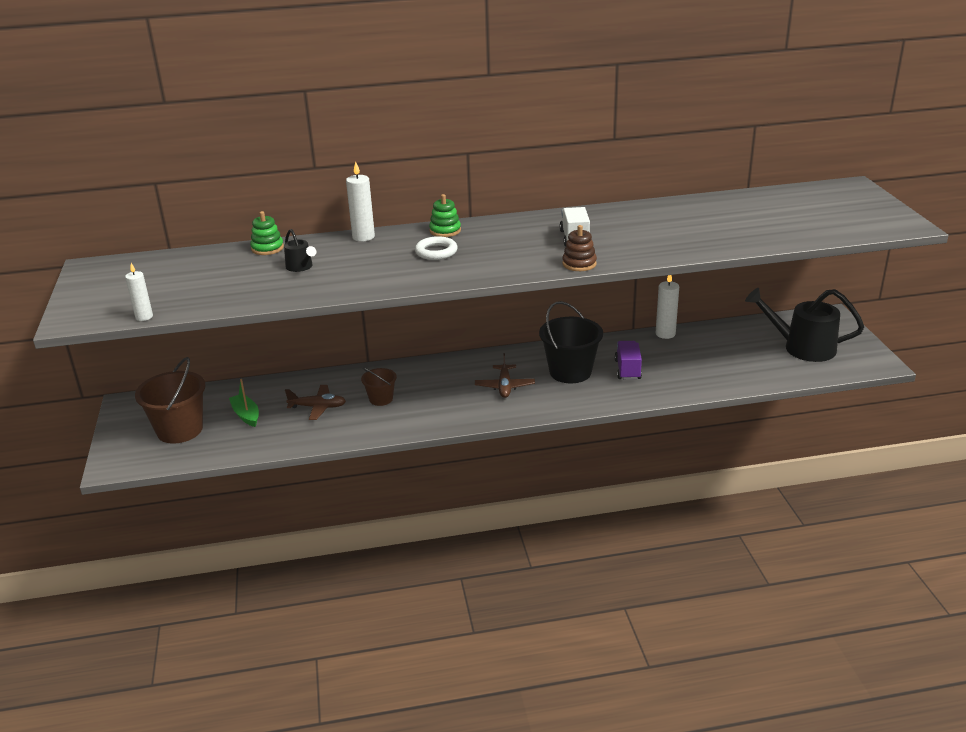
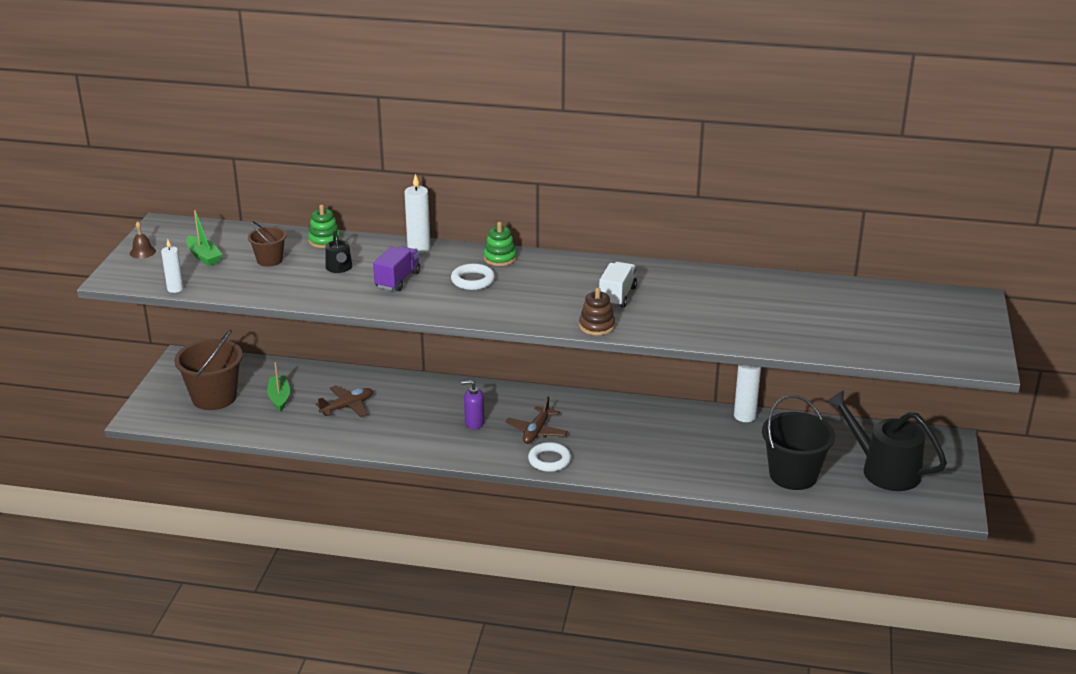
camera: 20 degrees right, 0 degrees up
(84, 293) = (142, 252): none -> brown bell
(154, 284) = (204, 256): none -> green boat
(318, 407) = (347, 407): brown plane -> brown plane turned 60 degrees counterclockwise
(381, 399) = (410, 413): brown bucket -> brown bucket (269, 260)
(445, 393) = (474, 423): none -> purple soap dispenser
(533, 407) = (549, 460): none -> white ring
(570, 372) = (613, 433): black bucket -> black bucket (793, 475)
(627, 370) = (673, 446): purple truck -> purple truck (397, 280)

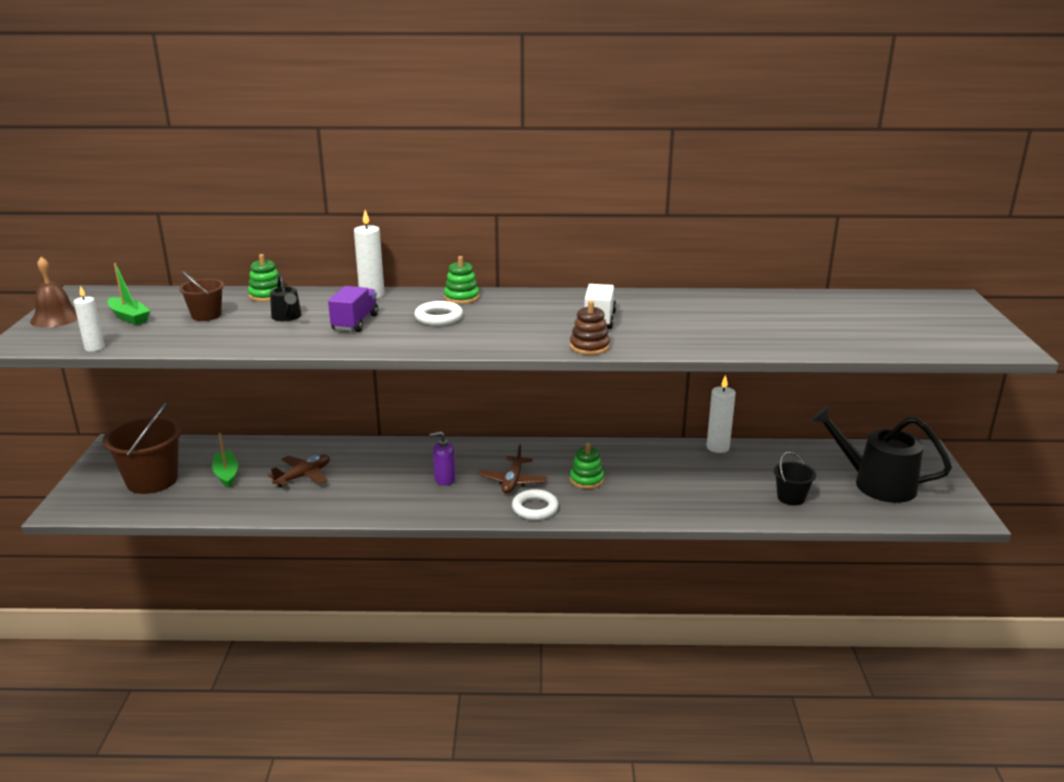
camera: 10 degrees left, 5 degrees down
(142, 252) = (56, 318): brown bell -> brown bell, size x1.63
(606, 437) = (586, 480): none -> green stacking toy
(793, 475) = (791, 497): black bucket -> black bucket, size x0.54

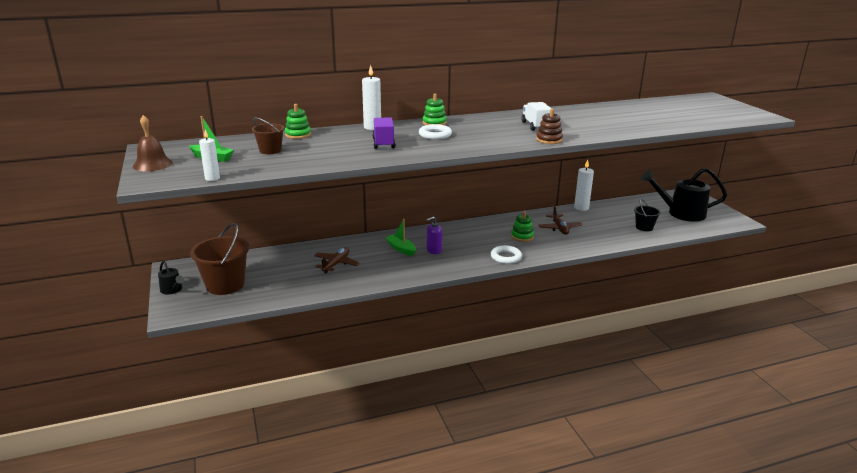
camera: 20 degrees left, 0 degrees up
(226, 474) = (278, 272): green boat -> green boat (401, 249)
(287, 317) = (331, 145): black watering can -> black watering can (172, 290)
(513, 481) = (478, 244): brown plane -> brown plane (559, 228)

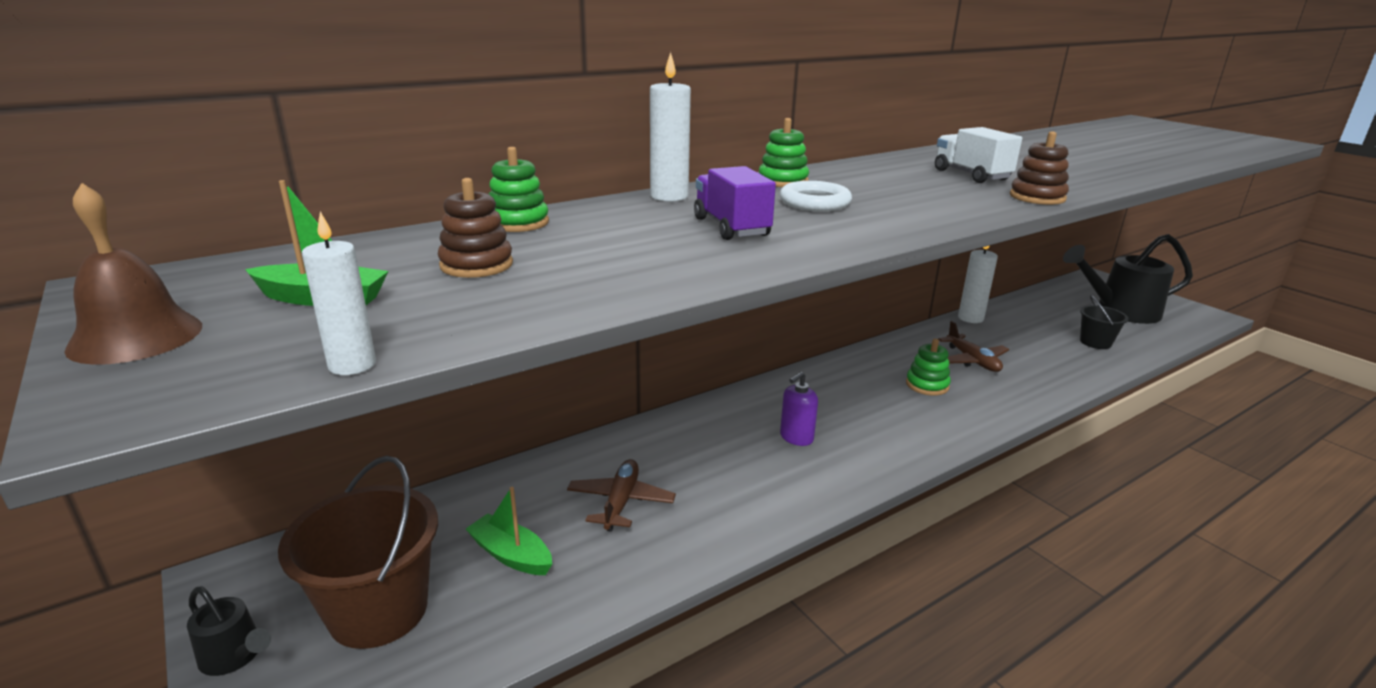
camera: 15 degrees left, 0 degrees up
(270, 150) = (476, 265): brown bucket -> brown stacking toy
(401, 249) = (732, 443): green boat -> green boat (511, 555)
(506, 257) = (935, 433): white ring -> none

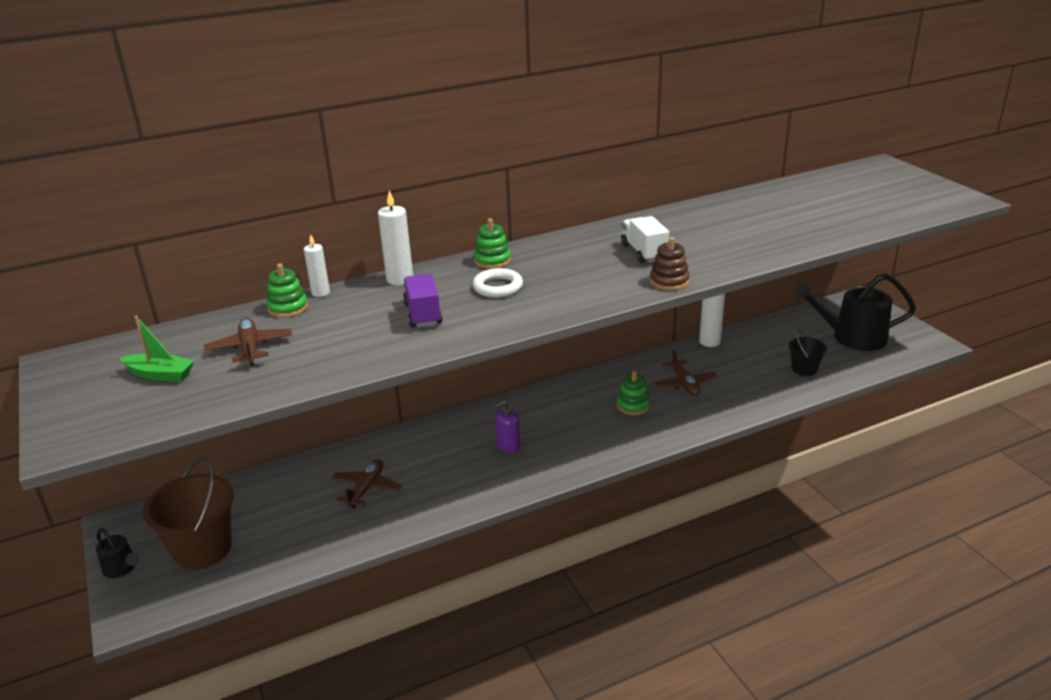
camera: 10 degrees right, 5 degrees up
(136, 337) = (67, 400): brown bell -> none
(352, 365) = (168, 422): white candle -> white candle (320, 293)
(476, 265) = (250, 348): brown stacking toy -> brown plane
(511, 555) = (287, 520): green boat -> none

